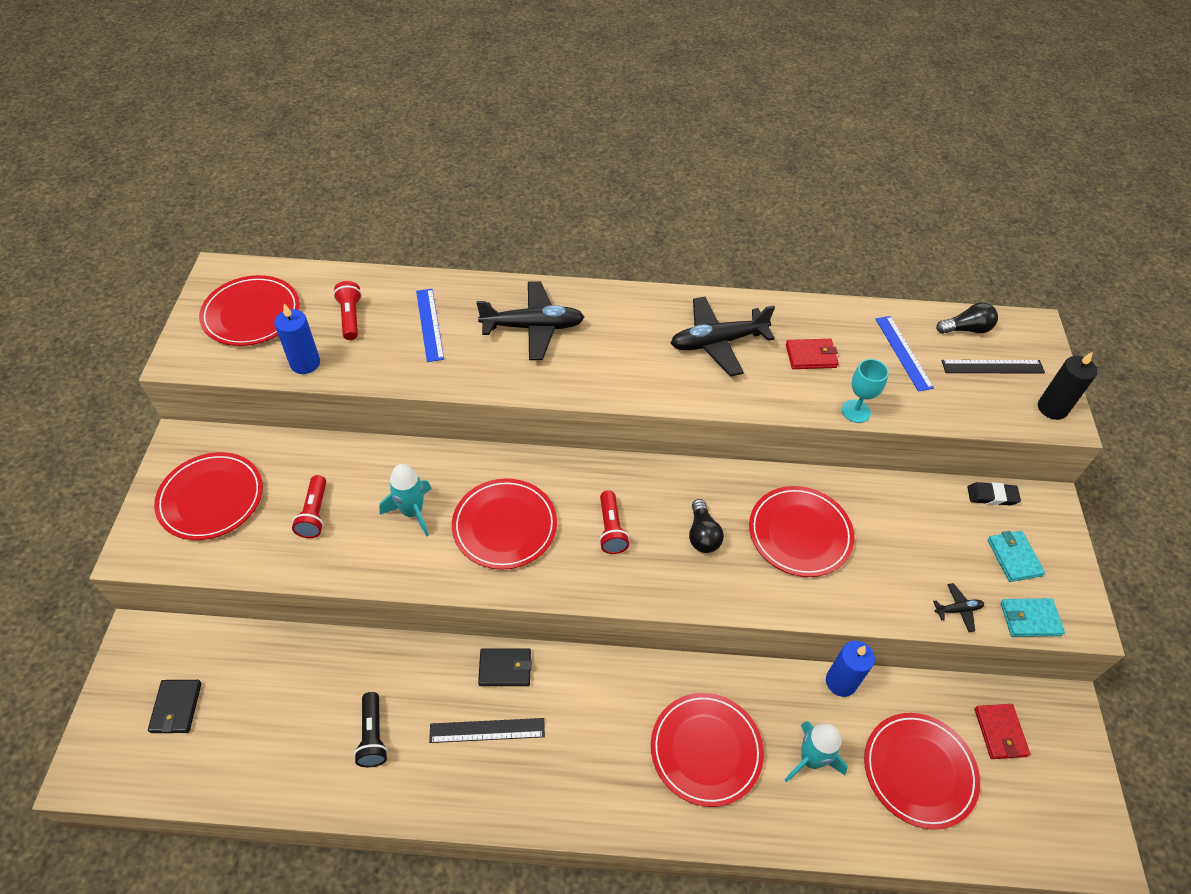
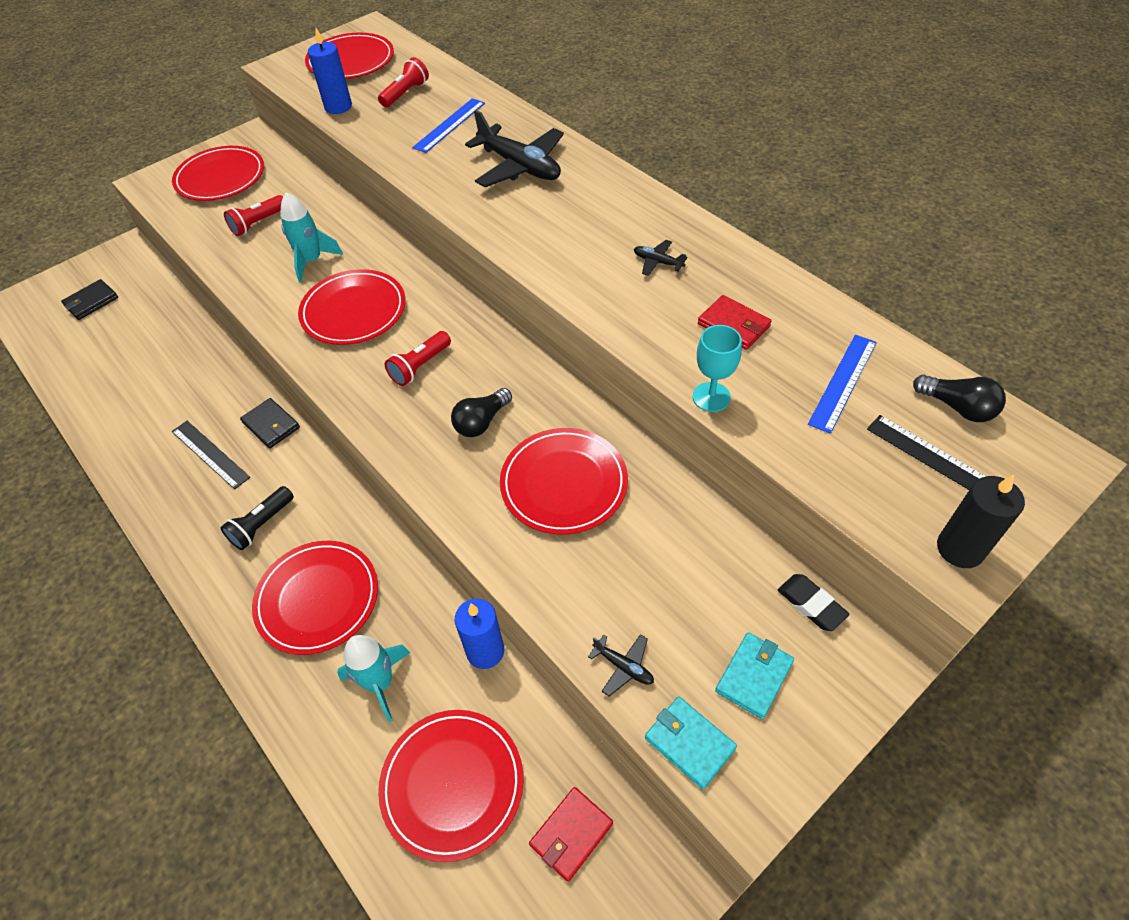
camera: 50 degrees right, 0 degrees up
(373, 736) = (151, 400): black flashlight -> black flashlight (262, 525)
(717, 342) = (658, 262): black plane -> black plane, size x0.44

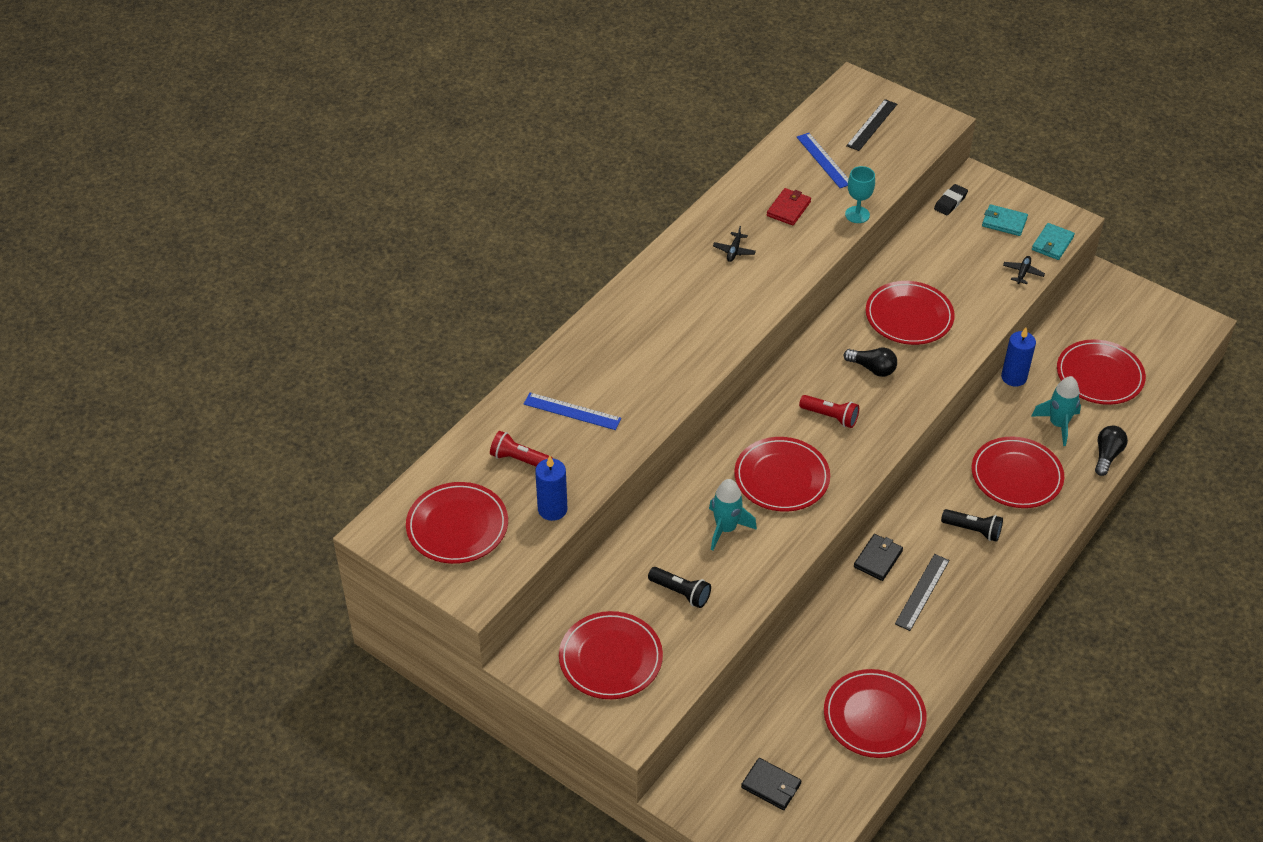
camera: 105 degrees left, 5 degrees down
(102, 382) = (874, 716): none -> red plate
(258, 223) = (680, 592): red flashlight -> black flashlight
(519, 166) = (629, 349): black plane -> none
(571, 834) = (1099, 320): red wallet -> none
(843, 382) = (824, 160): blue ruler -> blue ruler turned 45 degrees clockwise
(957, 407) = (828, 116): black light bulb -> black light bulb (1107, 455)
(960, 549) = (928, 120): black candle -> none

